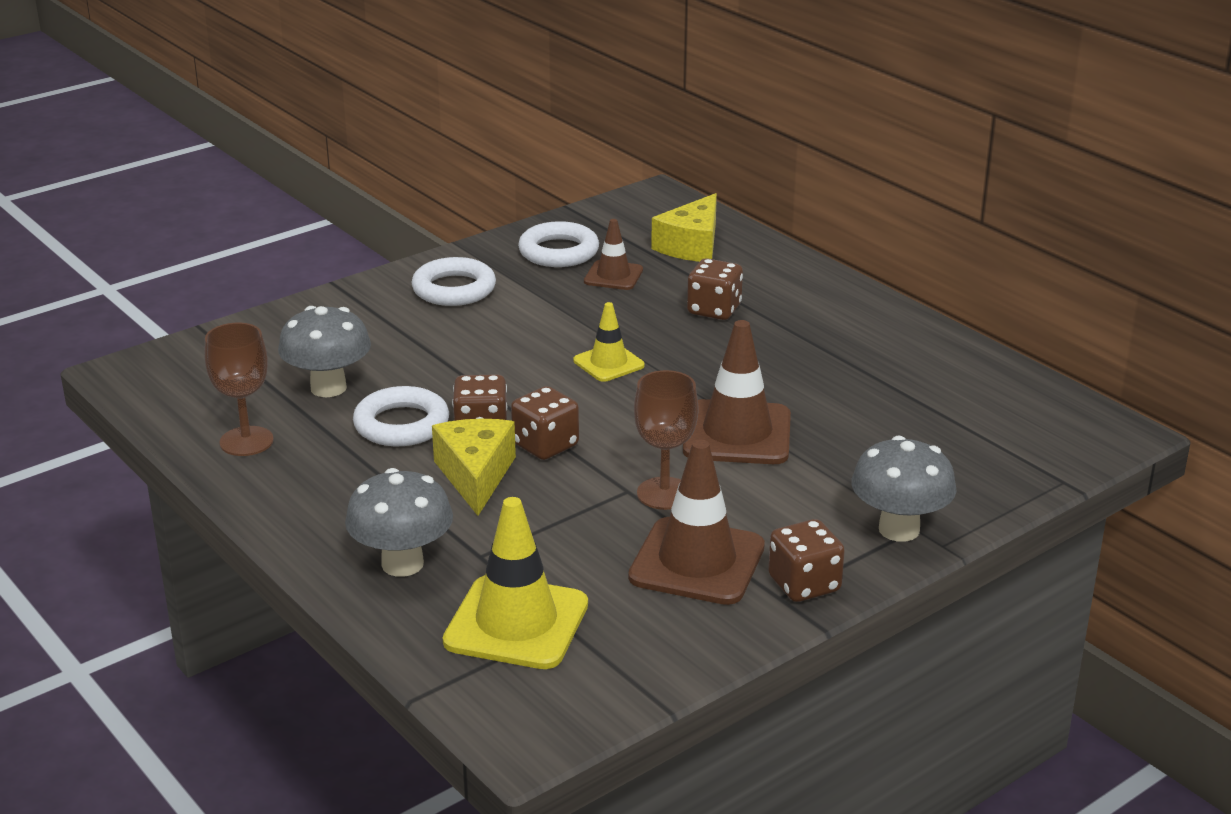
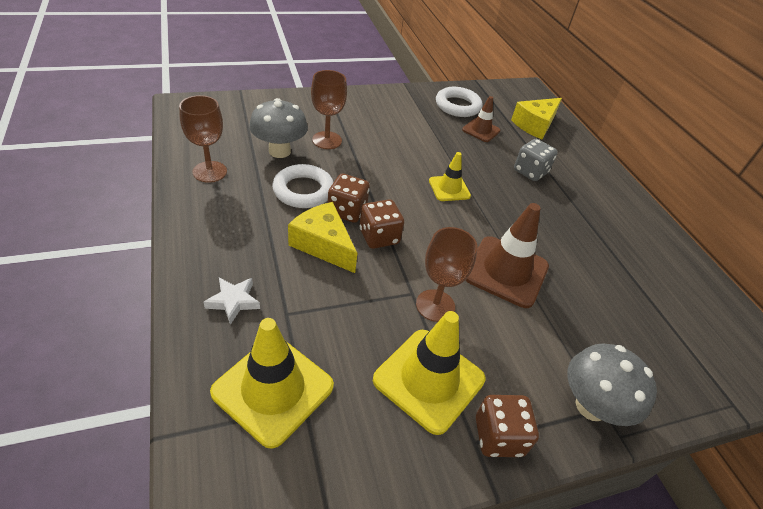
camera: 15 degrees right, 15 degrees up
(389, 354) = (327, 140): none -> brown goblet
(402, 564) = (233, 301): grey mushroom -> white star
(454, 289) = (387, 111): white ring -> none
(475, 475) = (323, 245): yellow cheese -> yellow cheese turned 60 degrees counterclockwise
(697, 562) = (429, 379): brown traffic cone -> yellow traffic cone
(714, 310) = (530, 172): brown dice -> grey dice

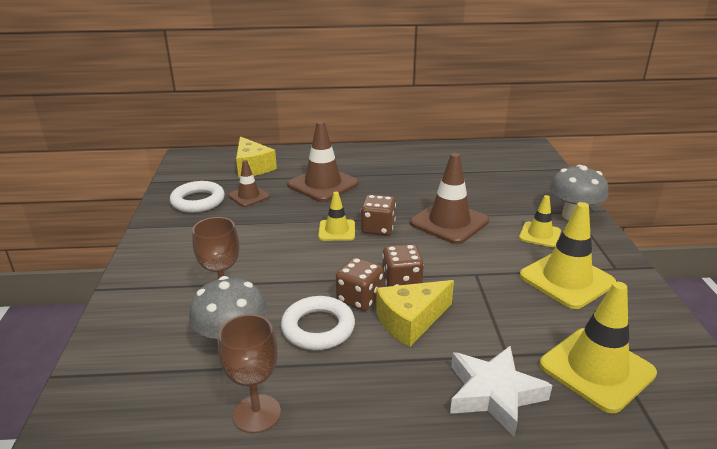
camera: 70 degrees left, 15 degrees down
(233, 301) = (494, 394): white star -> white star, size x1.72
(435, 305) = (489, 264): brown goblet -> none
(498, 436) = (607, 257): brown dice -> brown dice (378, 228)
(520, 360) = (539, 235): none -> yellow traffic cone
(530, 172) = (323, 184): grey dice -> brown traffic cone

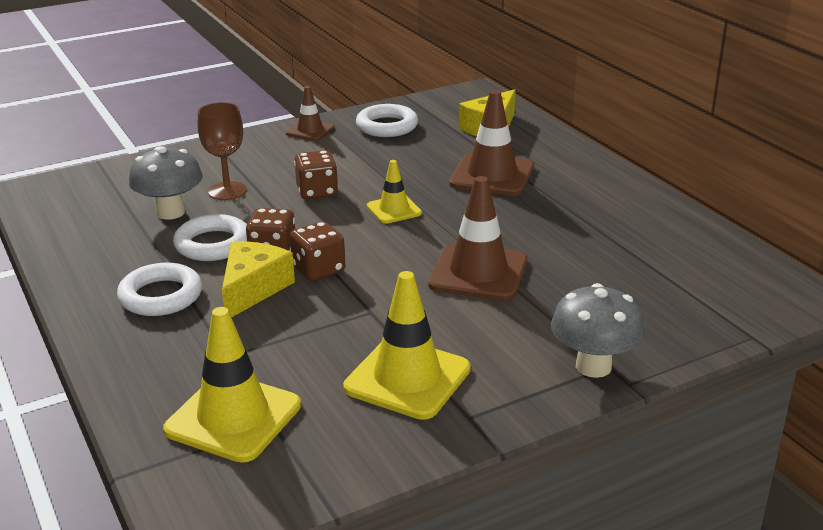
camera: 65 degrees right, 0 degrees up
(249, 196) = (422, 146): brown traffic cone -> brown traffic cone (310, 130)
(257, 413) = (89, 248): brown goblet -> none
(378, 228) = (420, 231): brown dice -> brown dice (317, 192)
(390, 377) = (161, 296): none -> white ring
(410, 321) = (253, 289): yellow cheese -> yellow cheese turned 75 degrees clockwise
(494, 394) = (162, 356): white star -> none
(539, 235) = (507, 344): yellow traffic cone -> none

